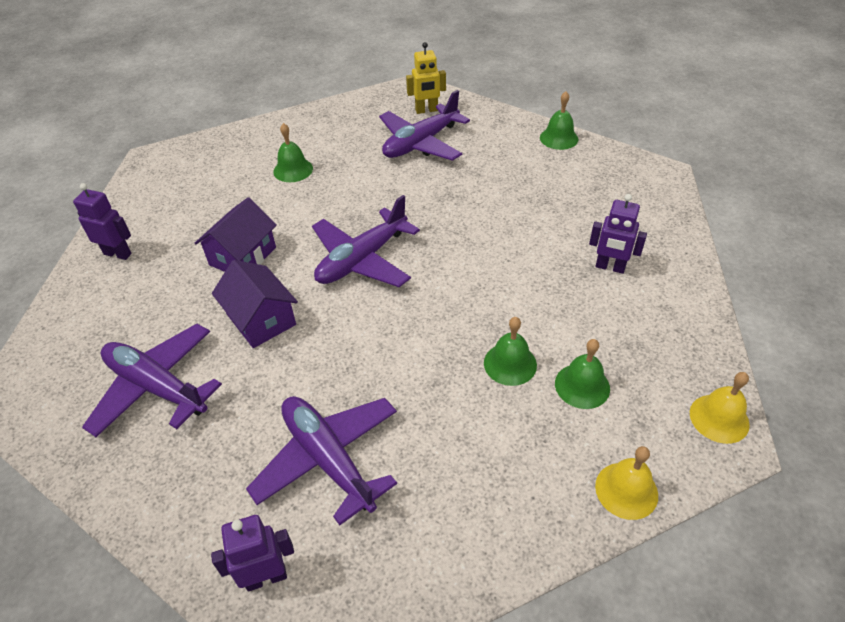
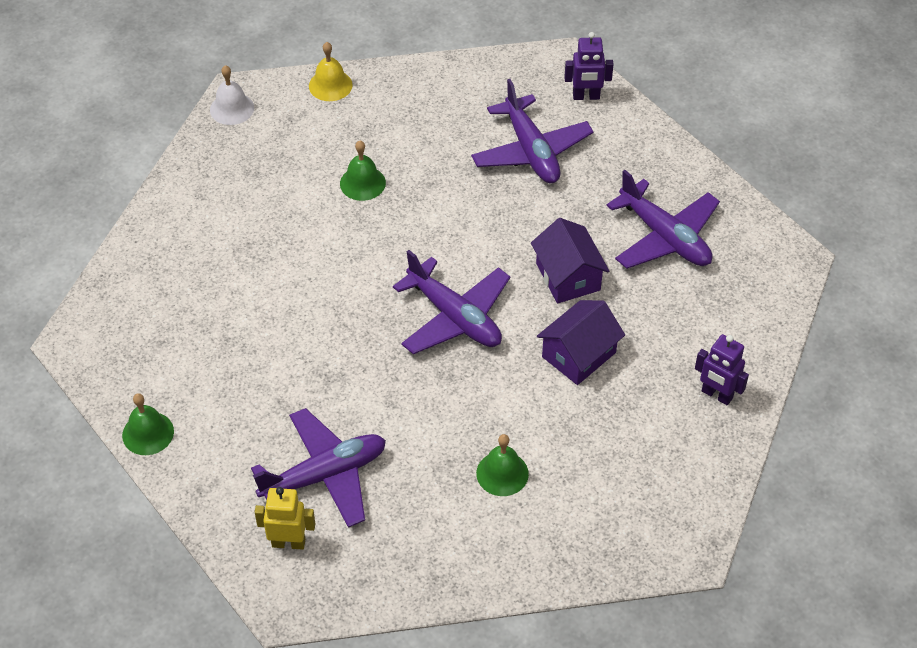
camera: 165 degrees left, 5 degrees up
(362, 259) = (454, 317): purple plane -> purple plane turned 75 degrees clockwise
(582, 386) = (316, 153): green bell -> none
(610, 267) = (219, 245): purple robot -> none
(719, 418) = (232, 108): yellow bell -> white bell

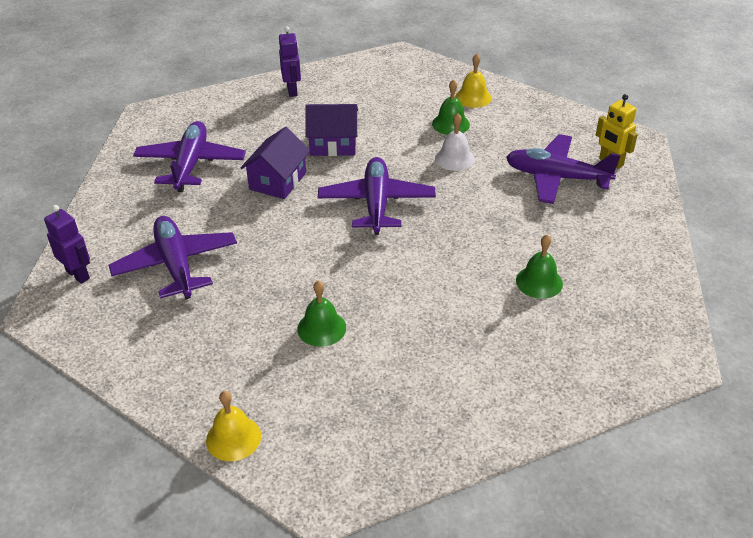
camera: 135 degrees left, 10 degrees down
(148, 433) = (660, 264): green bell -> green bell (539, 282)
(232, 108) = (346, 485): white bell -> white bell (454, 158)
(525, 538) = (473, 97): none -> yellow bell
(531, 151) = (176, 265): purple plane -> purple plane turned 45 degrees counterclockwise

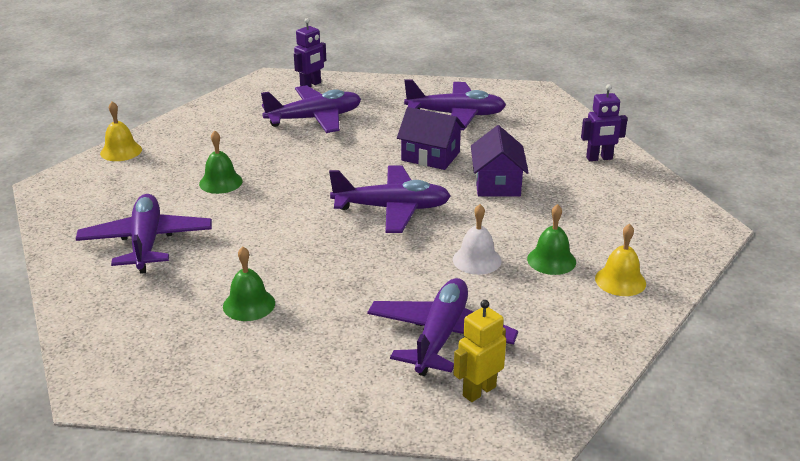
camera: 90 degrees right, 10 degrees down
(448, 370) = (146, 242): none -> purple plane

